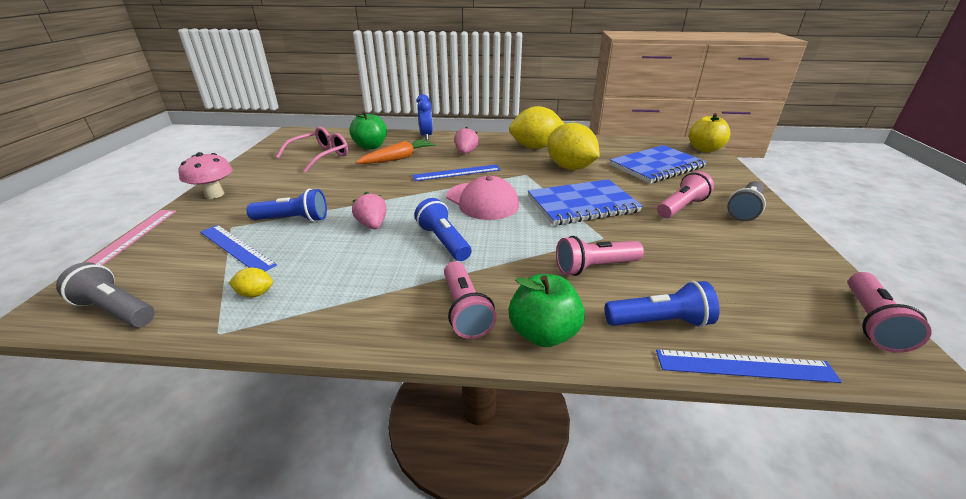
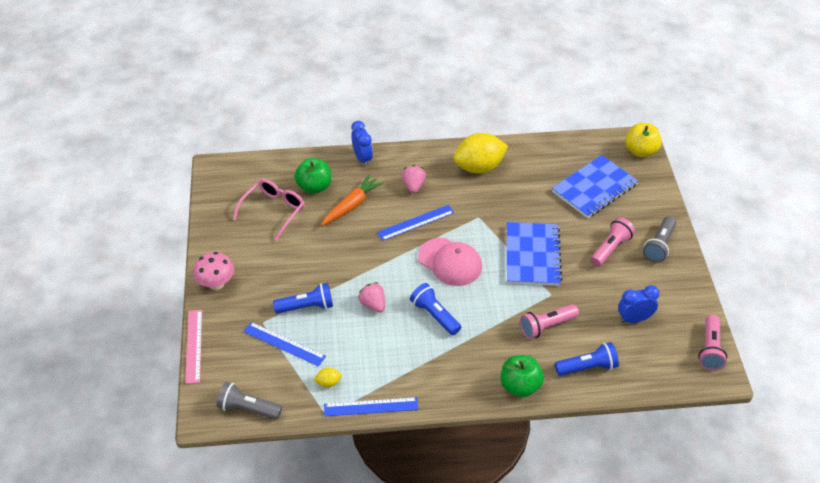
camera: 10 degrees left, 15 degrees up
(465, 310) = (469, 376): pink flashlight -> none
(570, 168) = (516, 201): yellow lemon -> none
(582, 204) = (532, 255): blue notebook -> blue notebook turned 60 degrees counterclockwise
(727, 272) = (634, 319): none -> blue clock
(744, 366) = (631, 391): blue ruler -> blue ruler (371, 407)

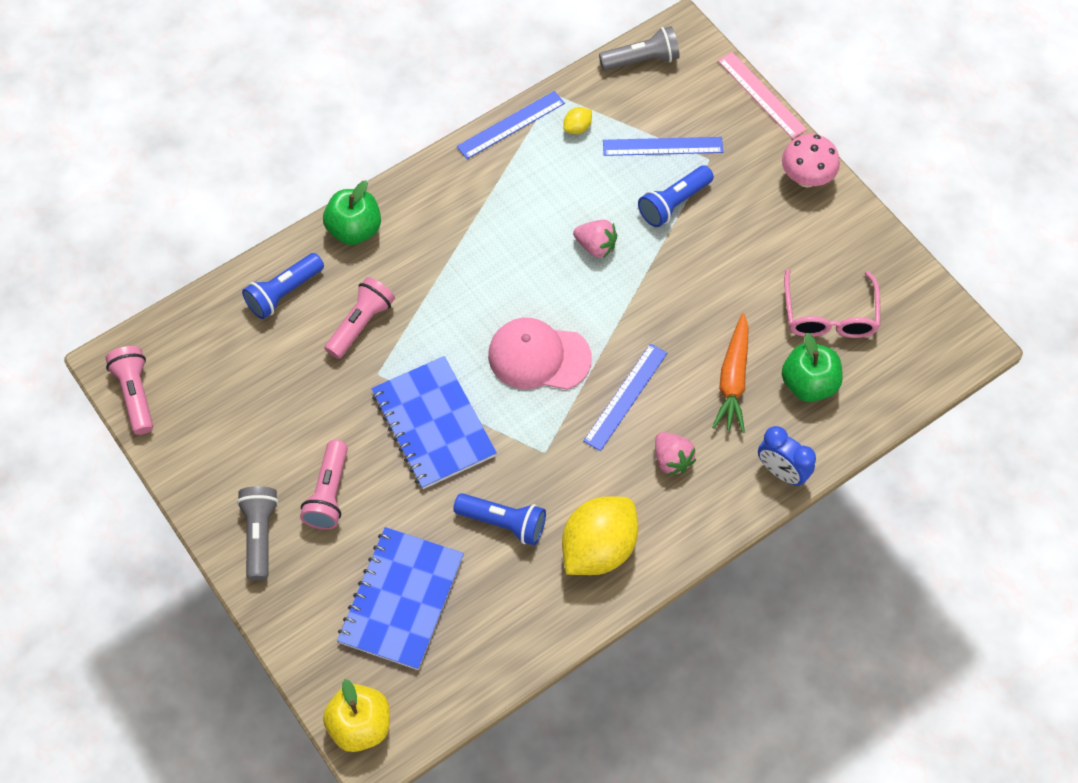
camera: 150 degrees right, 15 degrees up
(435, 315) = (510, 269): blue flashlight -> blue flashlight (503, 523)
(634, 319) = (251, 391): blue clock -> none

